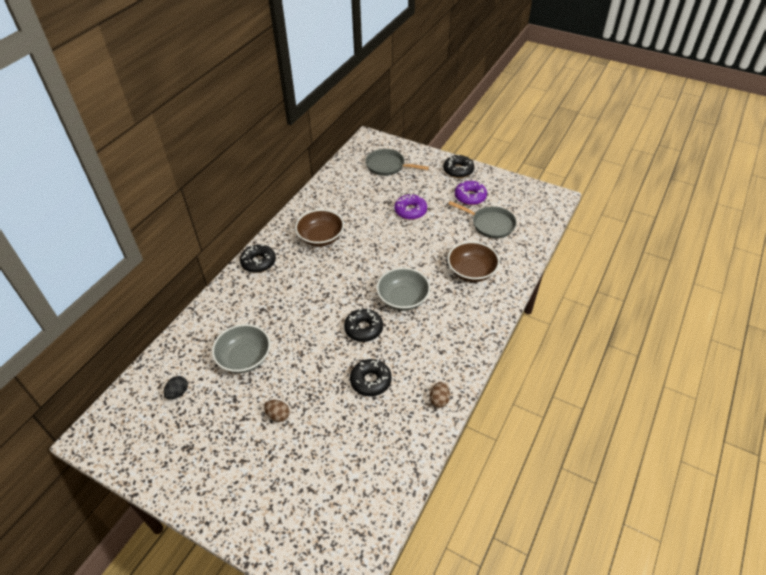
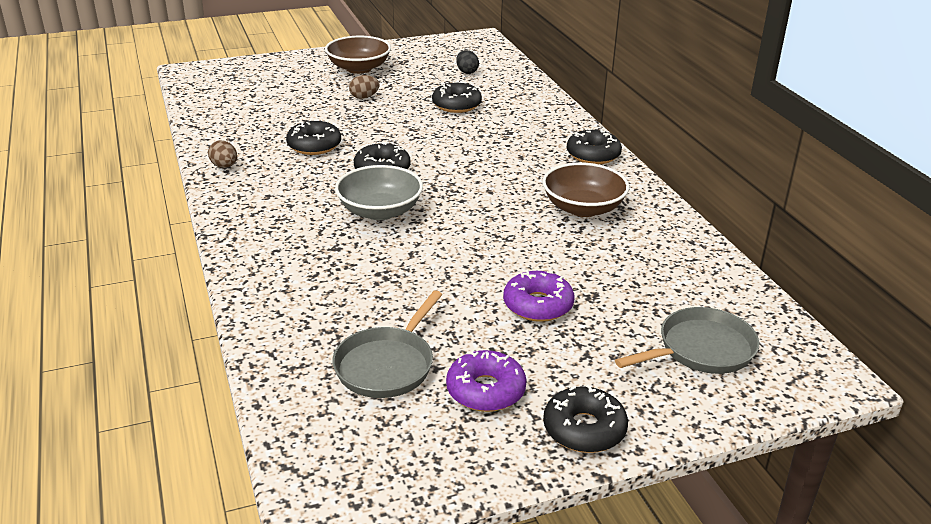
camera: 130 degrees right, 15 degrees down
(244, 358) = (456, 105): grey bowl -> black donut
(471, 271) = (331, 284): brown bowl -> brown bowl (359, 68)
(490, 224) = (387, 365): grey pan -> grey pan turned 45 degrees counterclockwise

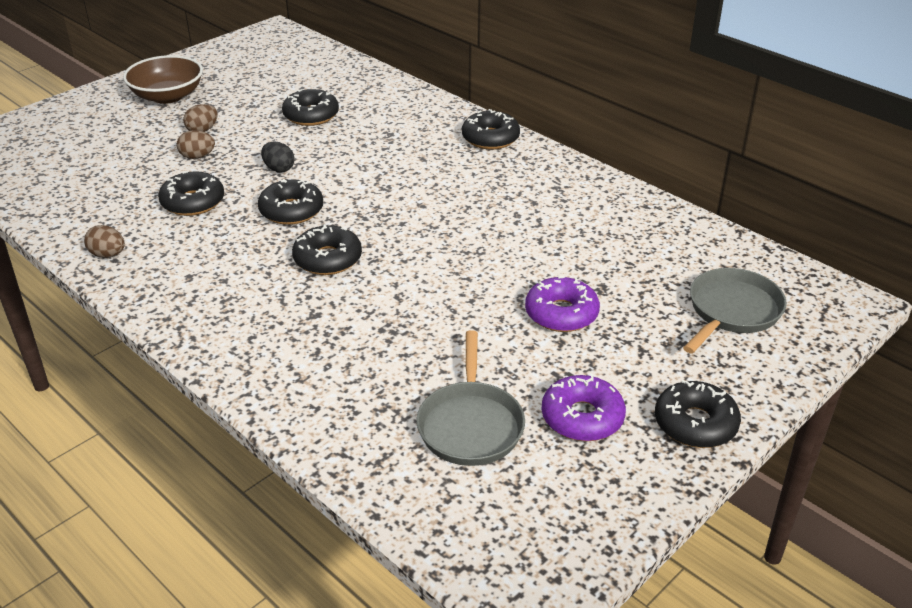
camera: 25 degrees left, 5 degrees up
(344, 115) = (197, 157): none -> brown egg
(380, 211) = (327, 259): grey bowl -> black donut
(467, 72) = (291, 74): black egg -> black egg (279, 169)
(583, 208) = (524, 198): brown bowl -> none

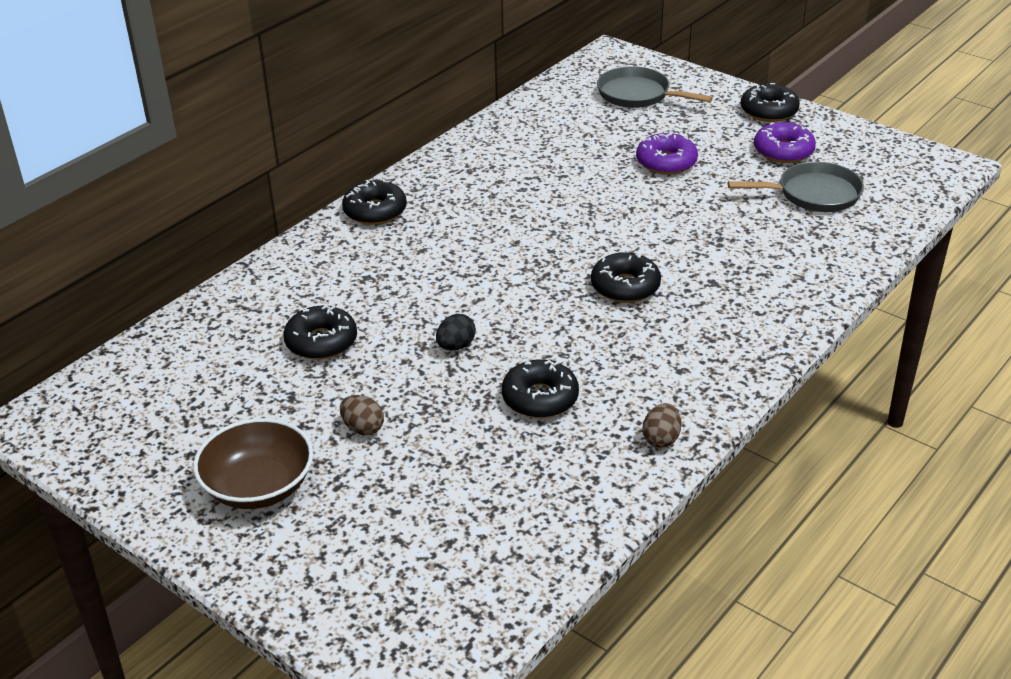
camera: 95 degrees left, 0 degrees up
(197, 157) = (433, 417): brown egg -> none
(291, 211) = (543, 322): black donut -> none

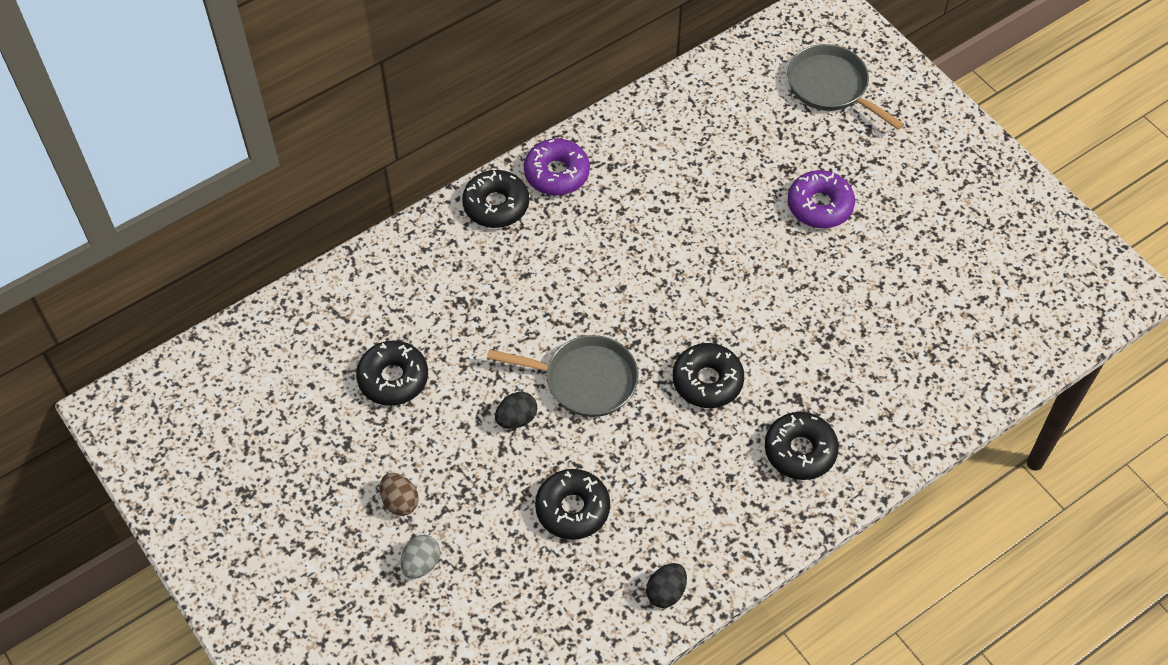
camera: 15 degrees right, 20 degrees up
(258, 486) = (290, 547): brown bowl -> none
(404, 470) = (421, 564): none -> grey egg
(661, 439) = (666, 592): brown egg -> black egg
(769, 111) = (964, 150): black donut -> black donut (800, 451)
(783, 151) = (953, 219): purple donut -> purple donut (556, 173)
(813, 194) = (955, 295): grey pan -> grey pan (584, 380)

